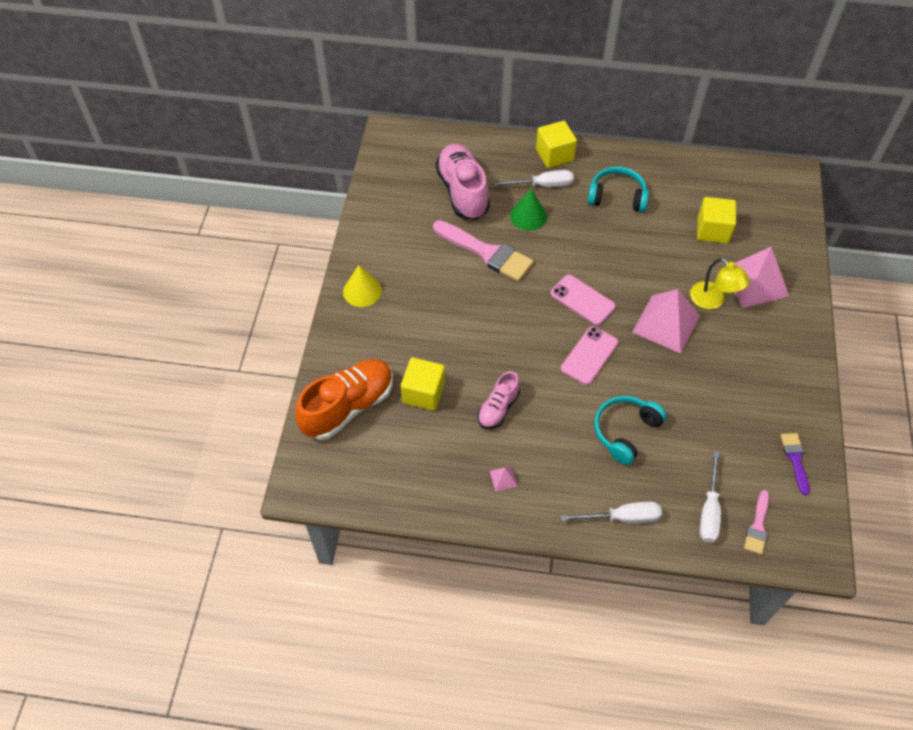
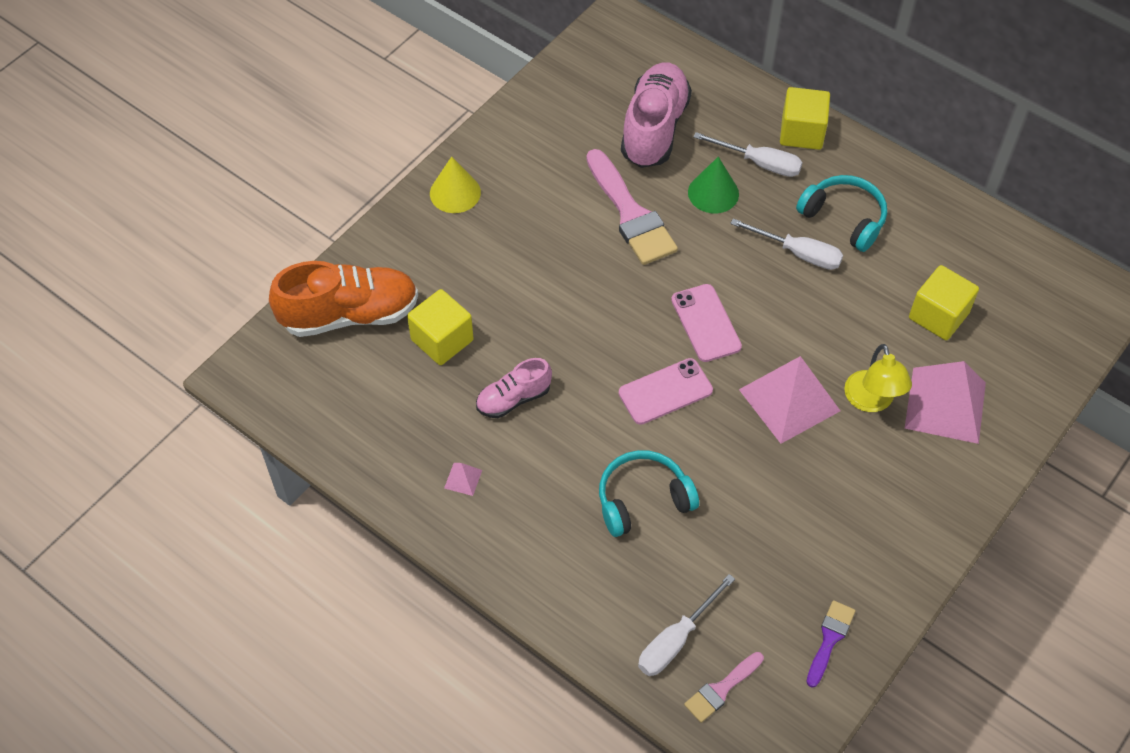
camera: 30 degrees right, 0 degrees up
(622, 517) = (566, 593): white screwdriver -> white screwdriver (798, 253)

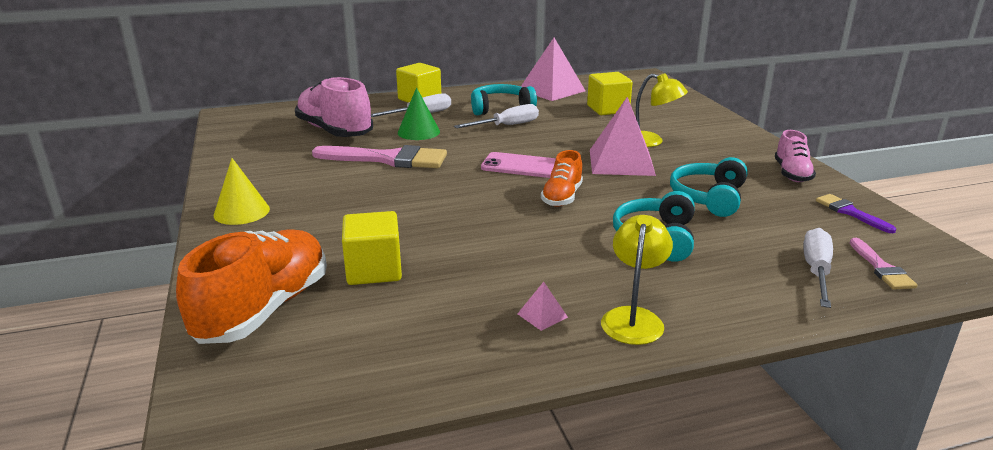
camera: 55 degrees left, 30 degrees down
(502, 537) = (633, 318): none -> yellow lamp
(513, 399) = (486, 258): pink shoe -> pink shoe (791, 174)
(665, 392) = (562, 197): pink phone -> orange shoe
(676, 640) = (816, 271): white screwdriver -> white screwdriver turned 150 degrees counterclockwise
(764, 508) = (709, 197): none -> turquoise headphones
(945, 405) = (677, 126): pink pyramid -> pink pyramid (551, 90)

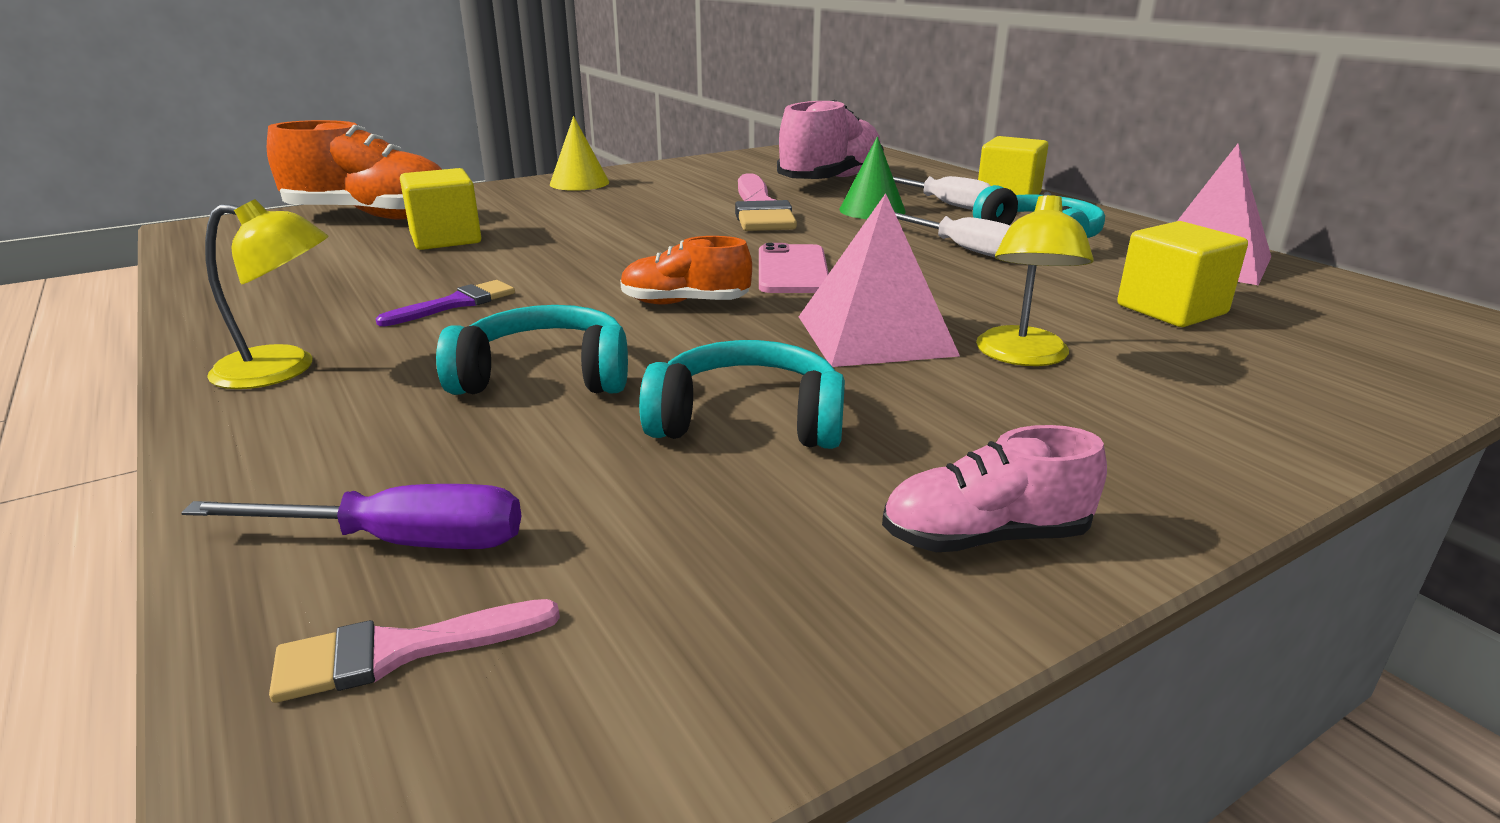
camera: 75 degrees right, 0 degrees up
(542, 315) = (314, 318): pink pyramid -> none
(816, 271) = (400, 542): white screwdriver -> purple screwdriver
(850, 212) = (752, 629): purple brush -> purple brush (456, 304)

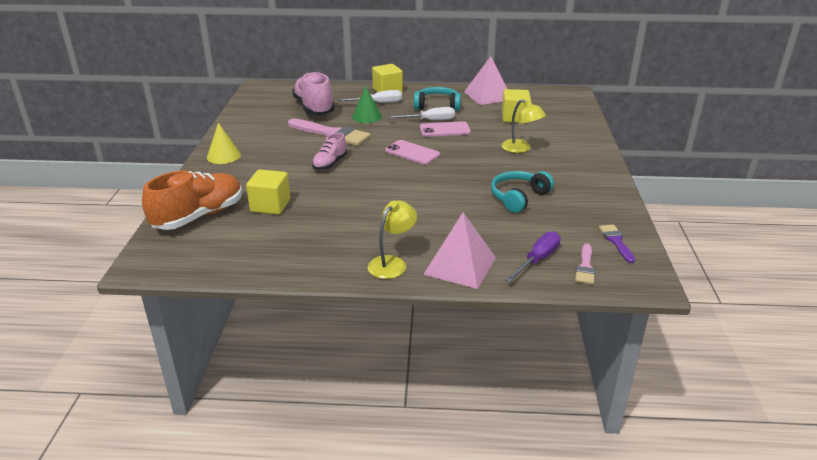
camera: 55 degrees left, 5 degrees up
(456, 304) = (364, 219): purple brush -> purple brush (616, 241)
(545, 376) = (454, 218): turquoise headphones -> none
(684, 303) = (419, 179): orange shoe -> none
(875, 335) = (483, 161): pink pyramid -> pink pyramid (460, 265)
(949, 268) = (445, 130): none -> pink phone
(984, 537) = (599, 190): pink shoe -> pink shoe (330, 164)

